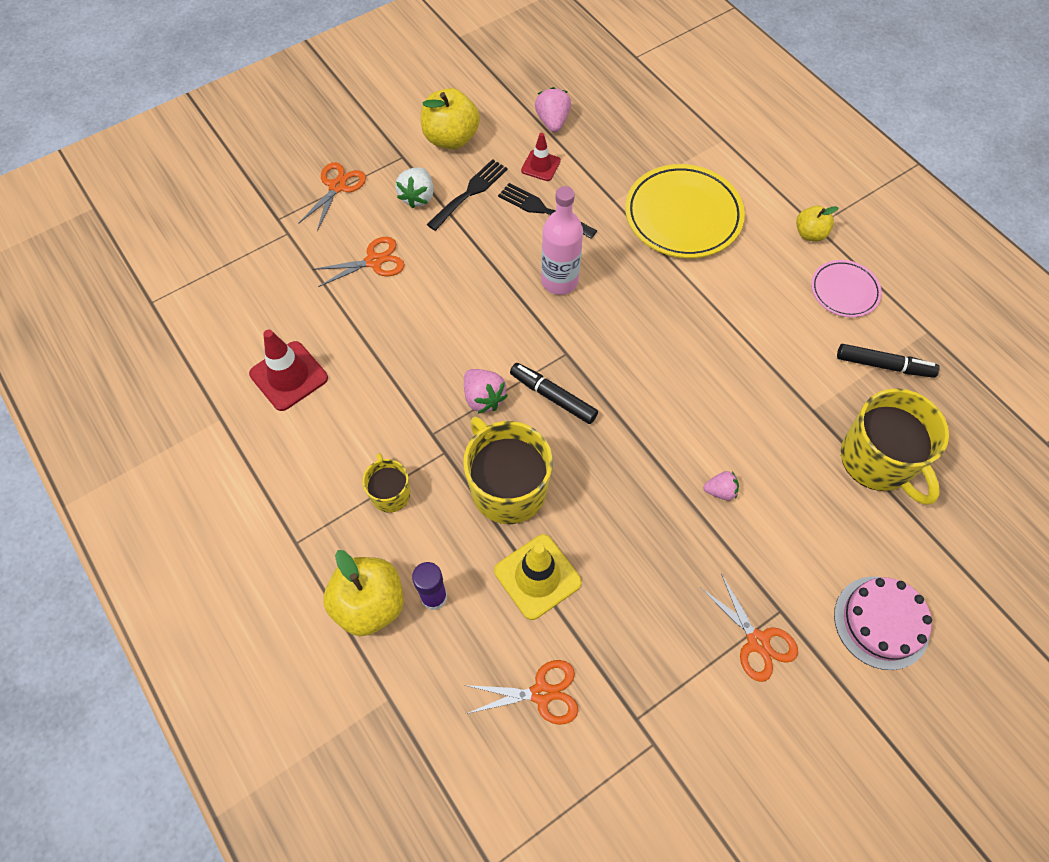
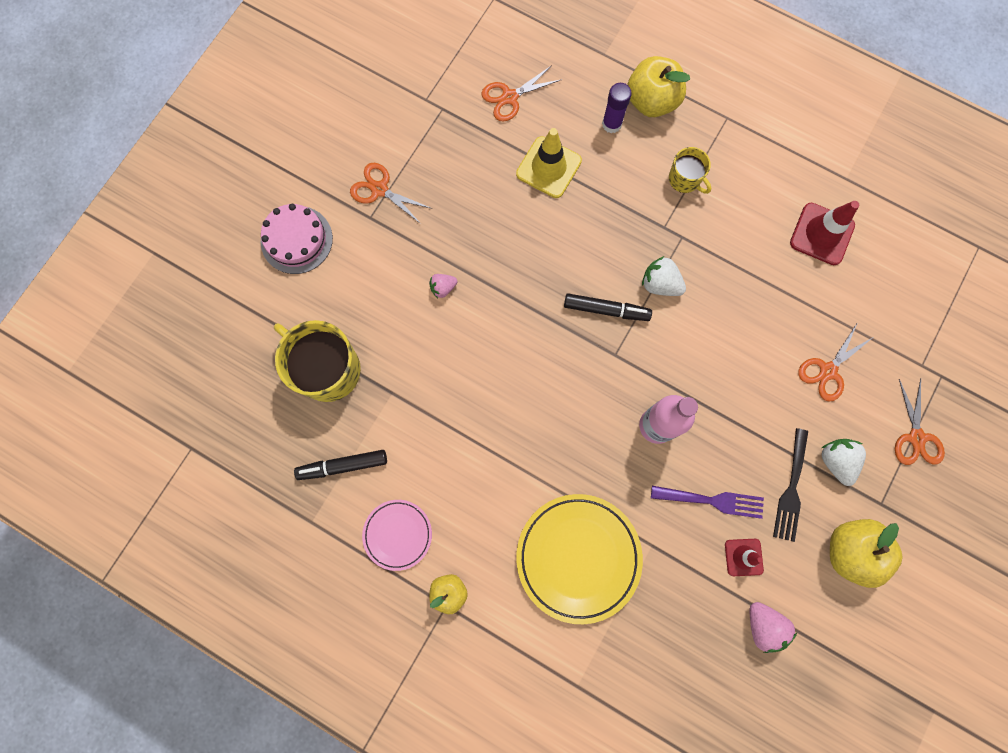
camera: 155 degrees right, 15 degrees up
(483, 398) = (660, 284): pink strawberry -> white strawberry
(507, 488) = (602, 220): yellow mug -> none
(542, 210) = (712, 501): black fork -> purple fork

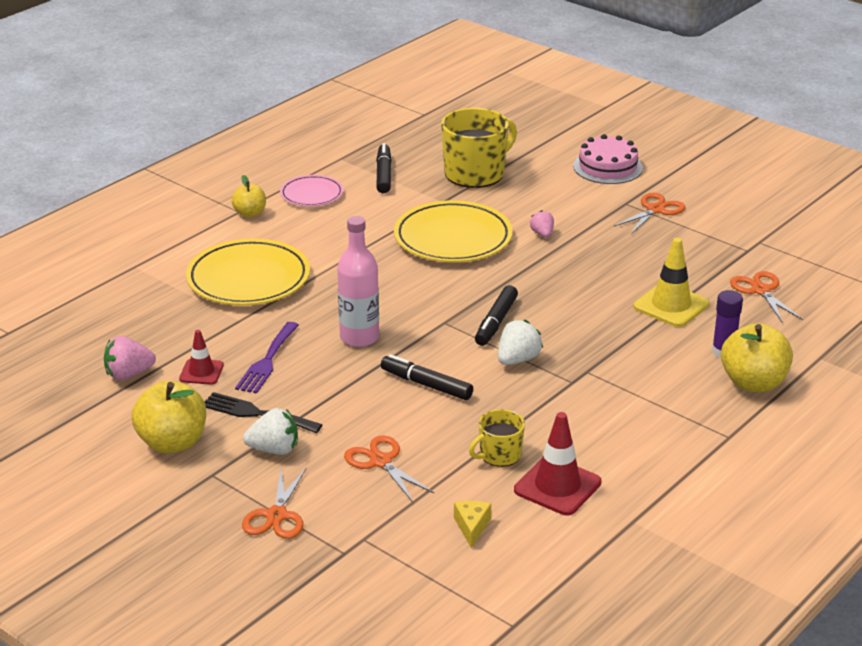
camera: 100 degrees right, 45 degrees down
(465, 371) = (453, 238): none -> yellow plate
(685, 179) = (646, 393): yellow mug -> yellow mug (499, 455)
(715, 353) = (426, 385): none -> black marker
(886, 289) = (472, 527): none -> yellow cheese
(916, 437) = (276, 516): orange scissors -> orange scissors turned 90 degrees counterclockwise

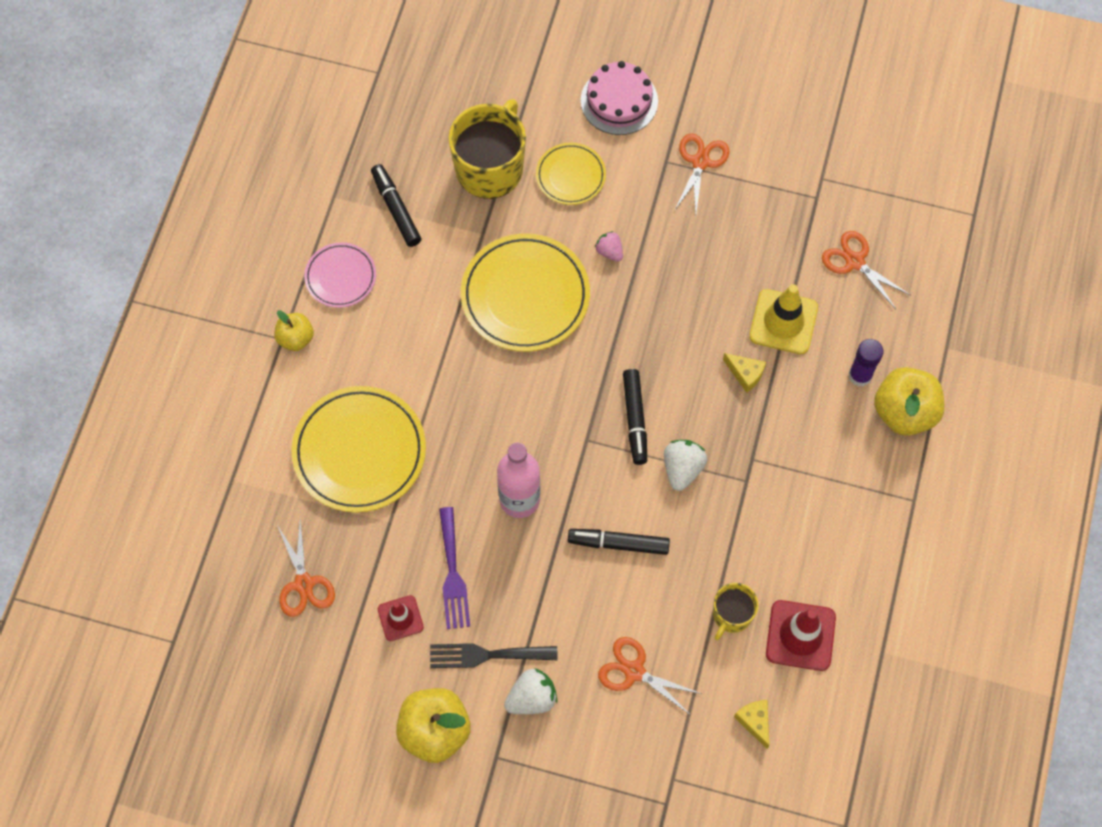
camera: 25 degrees left, 35 degrees up
(128, 374) = (333, 652): pink strawberry -> none
(276, 516) = (583, 785): orange scissors -> orange scissors (304, 584)
(539, 192) = (570, 176): none -> yellow plate
(615, 324) = (745, 374): none -> yellow cheese

